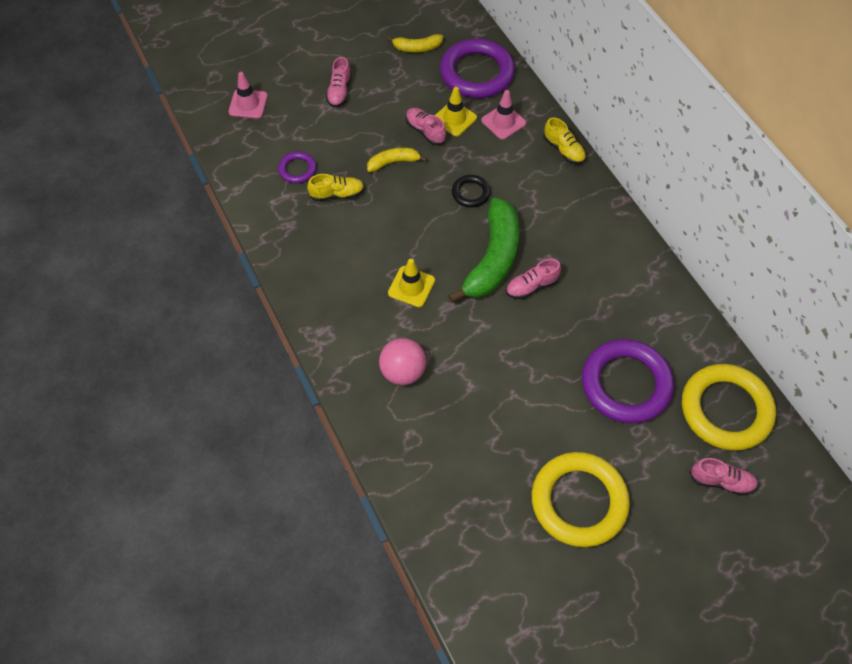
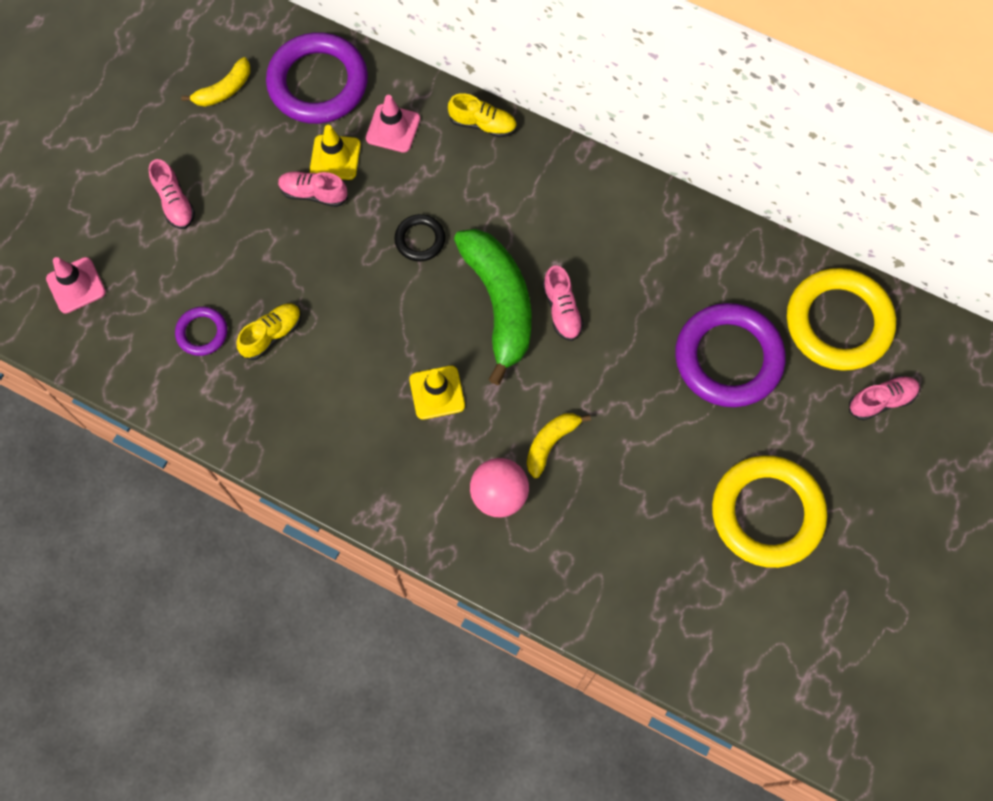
camera: 35 degrees left, 10 degrees up
(393, 162) = (306, 255): yellow banana -> yellow banana (551, 443)
(531, 286) = (562, 310): pink shoe -> pink shoe turned 45 degrees counterclockwise

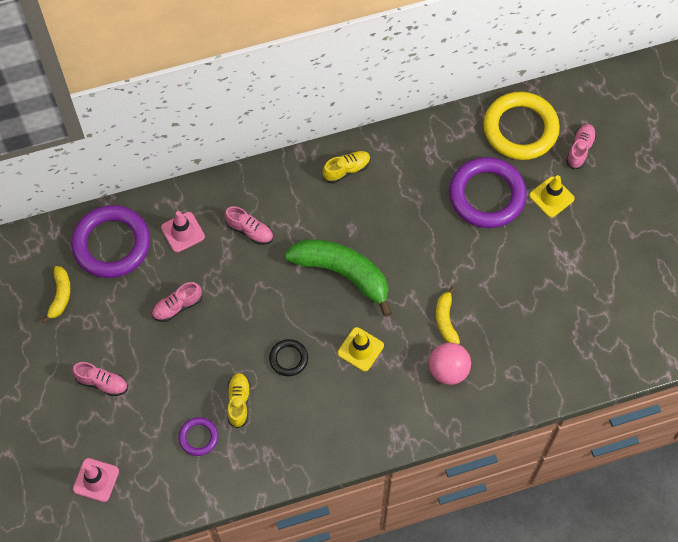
camera: 45 degrees left, 5 degrees down
(335, 157) = (167, 276): yellow traffic cone -> yellow traffic cone (551, 197)
(420, 240) = (264, 278): black ring -> black ring (288, 359)
(483, 124) = (230, 186): yellow shoe -> yellow shoe (346, 170)
(562, 310) = (378, 247): pink shoe -> pink shoe (250, 231)
(767, 513) = (585, 255): yellow ring -> none

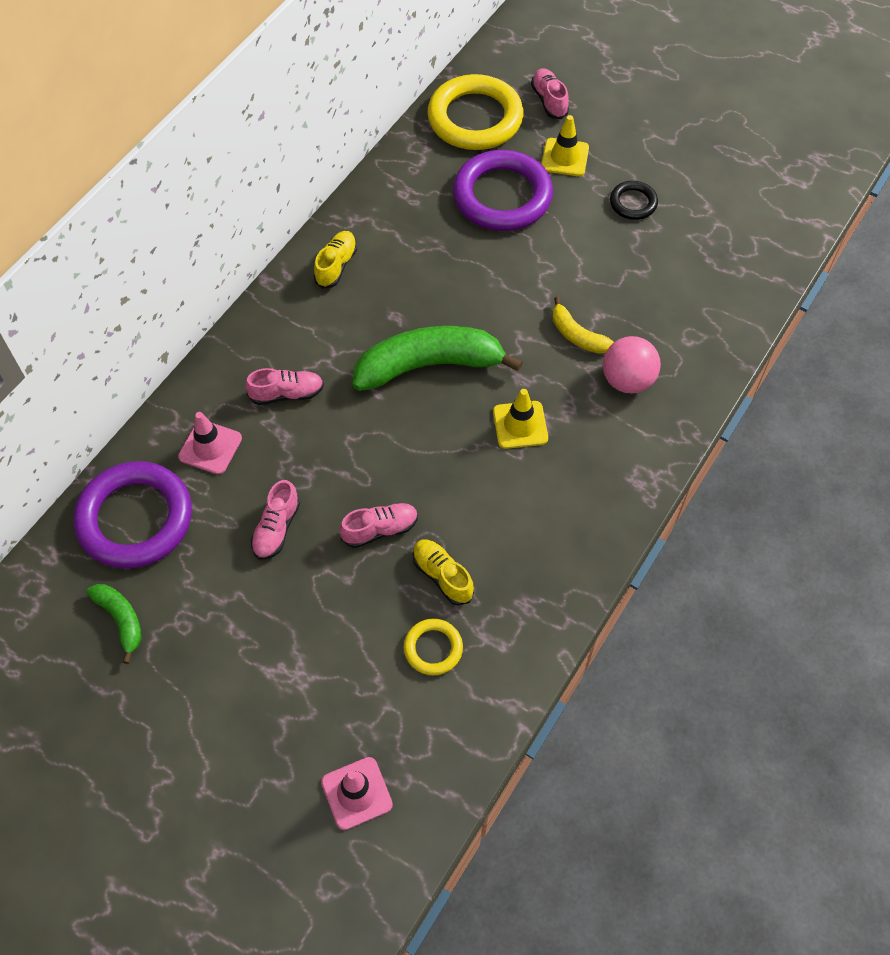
camera: 40 degrees left, 5 degrees down
(60, 296) = (121, 620): yellow banana -> green banana
(102, 383) = (262, 677): pink shoe -> pink shoe (380, 529)
(198, 437) = (433, 648): purple ring -> yellow ring
(288, 359) = (453, 490): black ring -> black ring (633, 203)

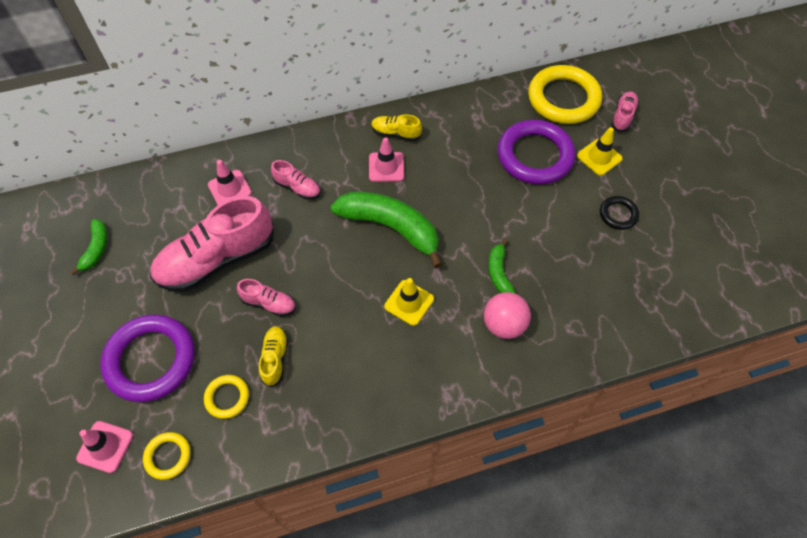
camera: 40 degrees right, 0 degrees up
(135, 519) = (156, 200): purple ring -> purple ring (151, 360)
(276, 528) = (217, 259): pink shoe -> pink shoe, size x2.19
(336, 265) = (396, 133): yellow shoe -> yellow shoe turned 135 degrees counterclockwise
(362, 307) = (386, 167): none -> pink traffic cone
(432, 748) = (168, 456): none -> yellow ring
(577, 335) = (499, 273): yellow banana -> green banana

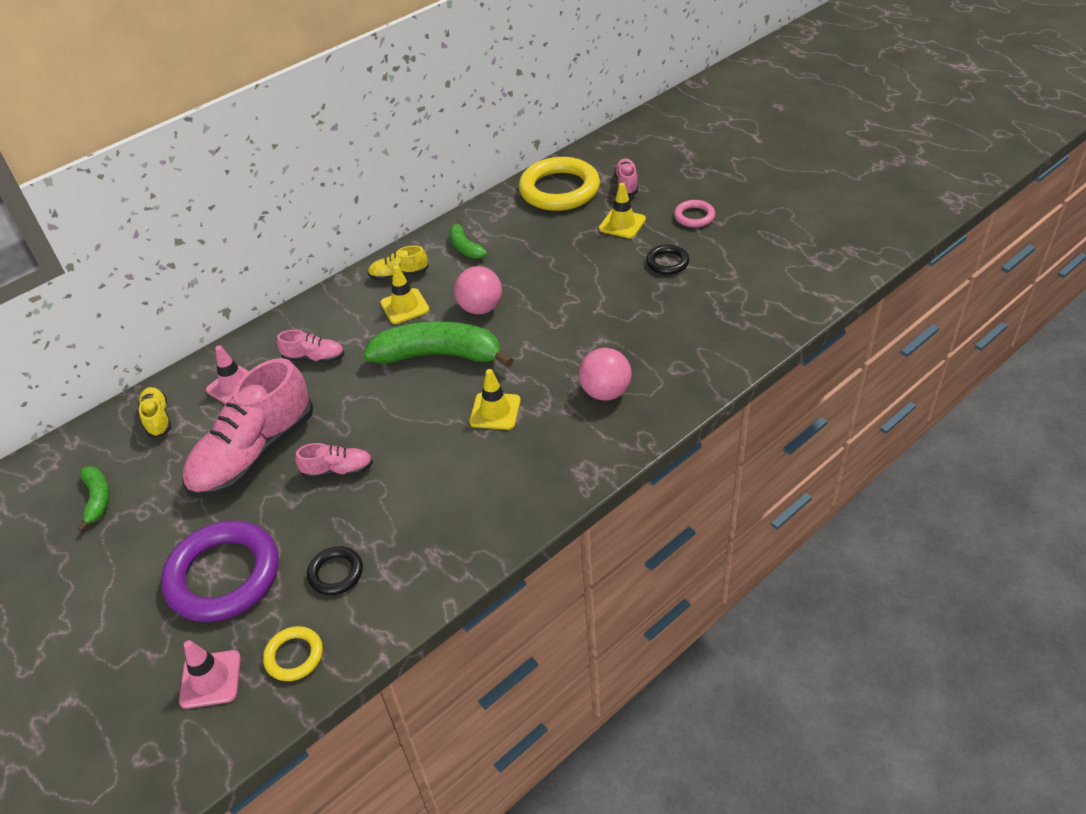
camera: 20 degrees left, 15 degrees down
(227, 397) = (336, 573): yellow ring -> black ring
(275, 358) = (372, 516): yellow shoe -> yellow shoe (158, 418)
(386, 167) = (405, 306): pink traffic cone -> yellow traffic cone
(444, 195) = (480, 308): none -> pink ball
(499, 273) = (576, 352): green banana -> green banana (465, 247)
(535, 156) = (557, 244): purple ring -> none
(665, 175) = (694, 216): none -> pink ring

